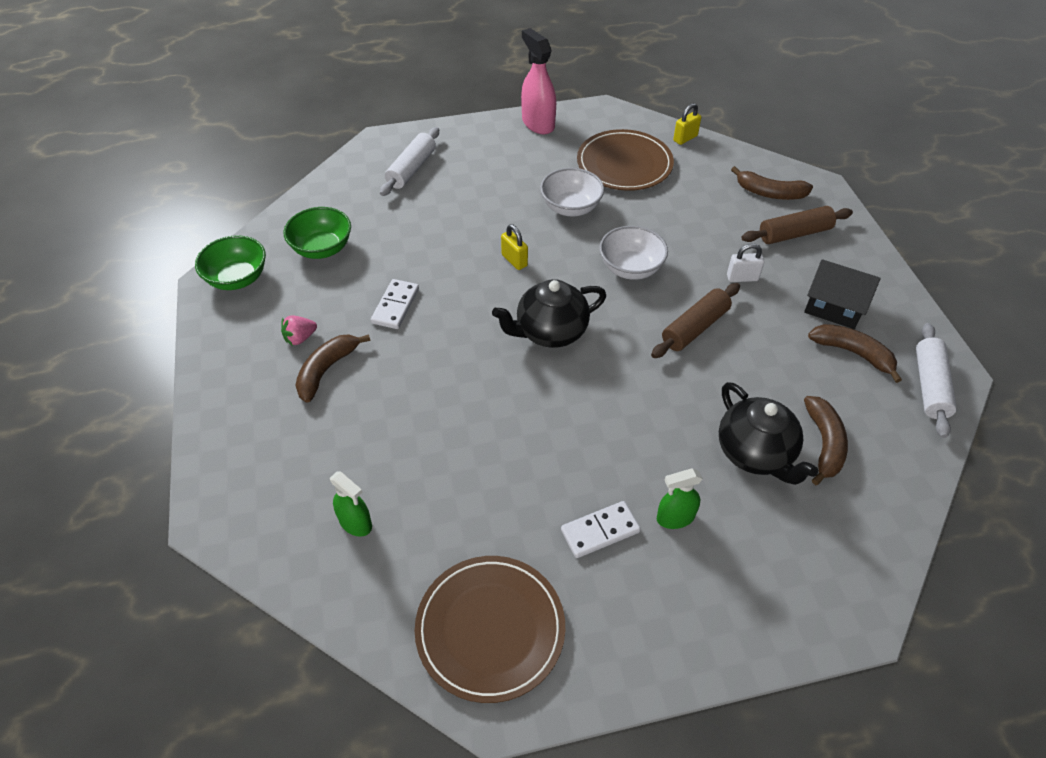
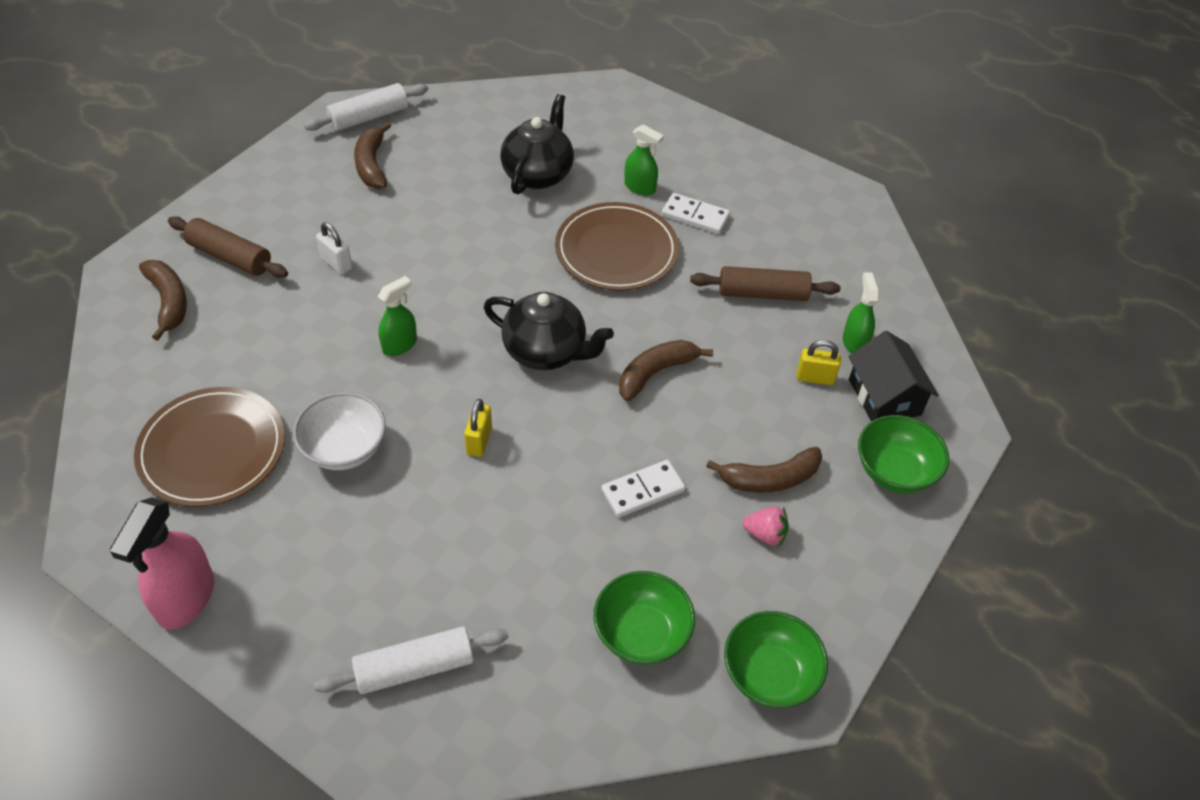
camera: 135 degrees left, 0 degrees up
(245, 441) = (894, 471): none -> green bowl
(490, 629) = (822, 226): brown plate -> brown plate (616, 251)
(630, 268) = (400, 345): white bowl -> green spray bottle
(685, 138) = (105, 423): yellow padlock -> yellow padlock (815, 378)
(694, 328) = (438, 263): brown rolling pin -> brown rolling pin (762, 294)
(824, 444) = (489, 146): brown banana -> brown banana (656, 373)
(834, 306) = (321, 194): black house -> black house (884, 397)

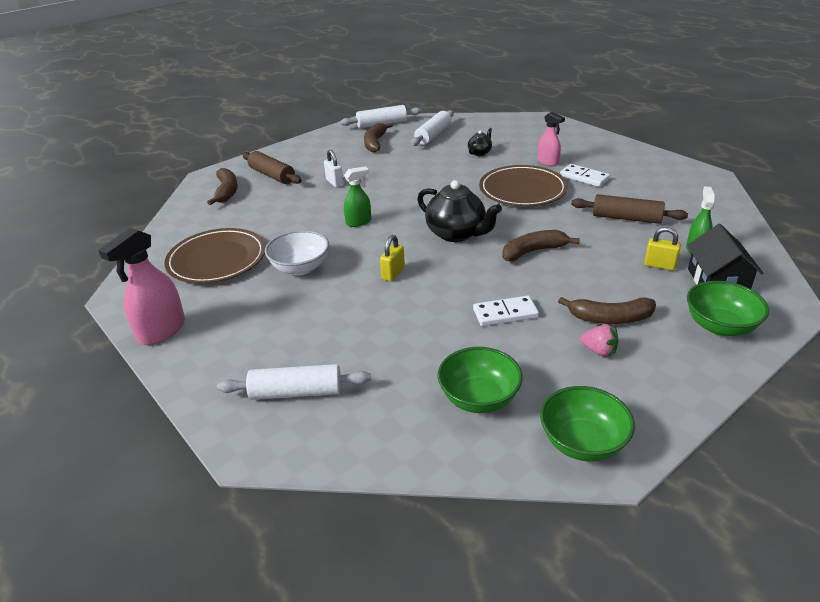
camera: 20 degrees right, 15 degrees down
(458, 139) = (433, 135): none -> white rolling pin
(538, 174) = (480, 152): black teapot -> black teapot, size x0.50
(640, 187) = (548, 162): green spray bottle -> pink spray bottle

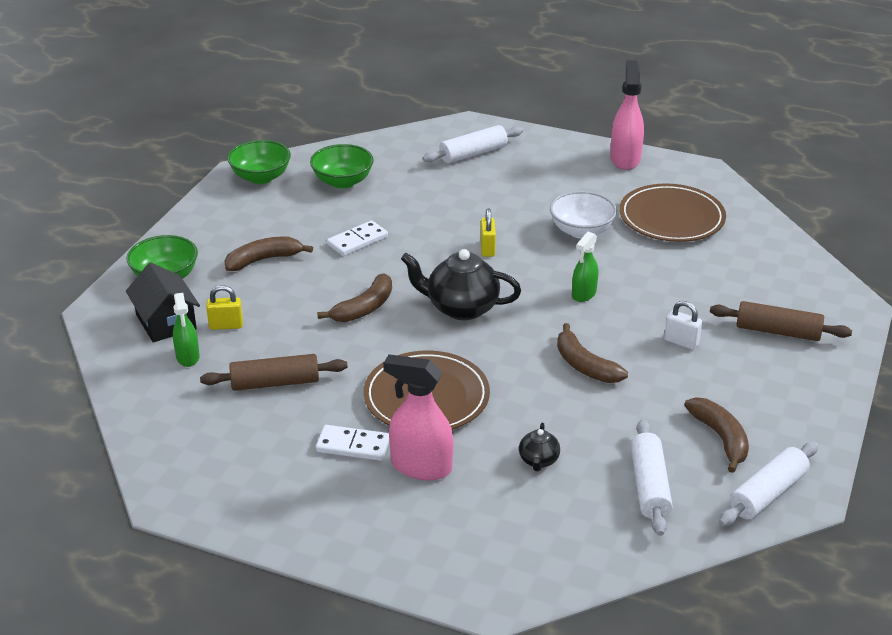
camera: 150 degrees right, 0 degrees up
(226, 192) = (793, 292): brown banana -> brown banana (584, 365)
(548, 162) = (421, 466): pink spray bottle -> pink spray bottle, size x1.61
(599, 351) = (266, 232): pink strawberry -> none

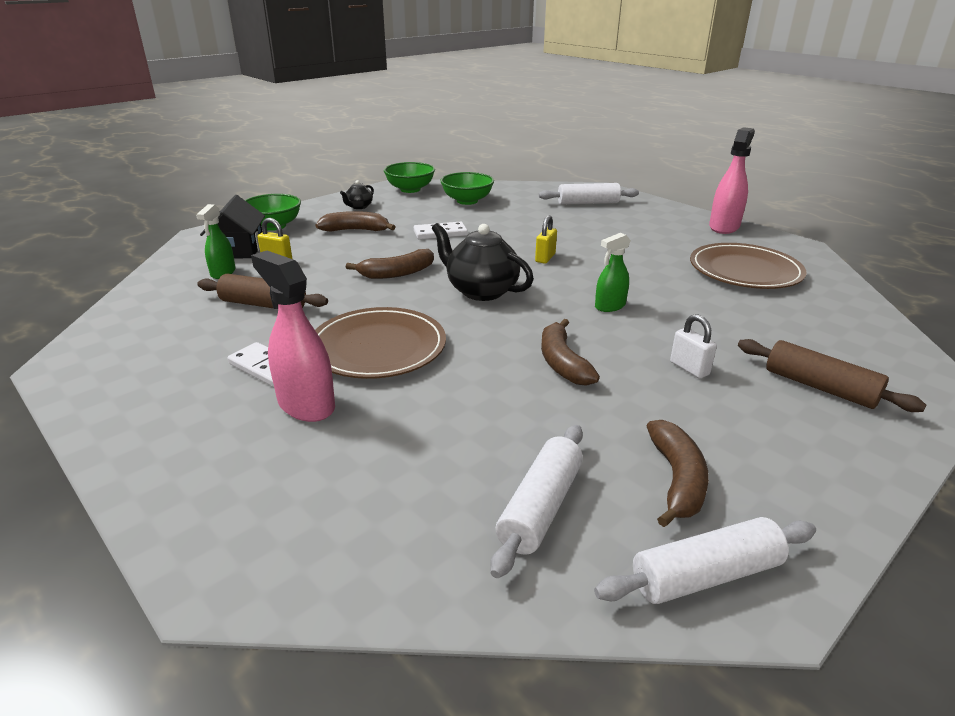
camera: 25 degrees right, 5 degrees down
(538, 461) = (431, 436): black teapot -> black teapot (359, 207)
(581, 231) = (644, 263): white bowl -> none

